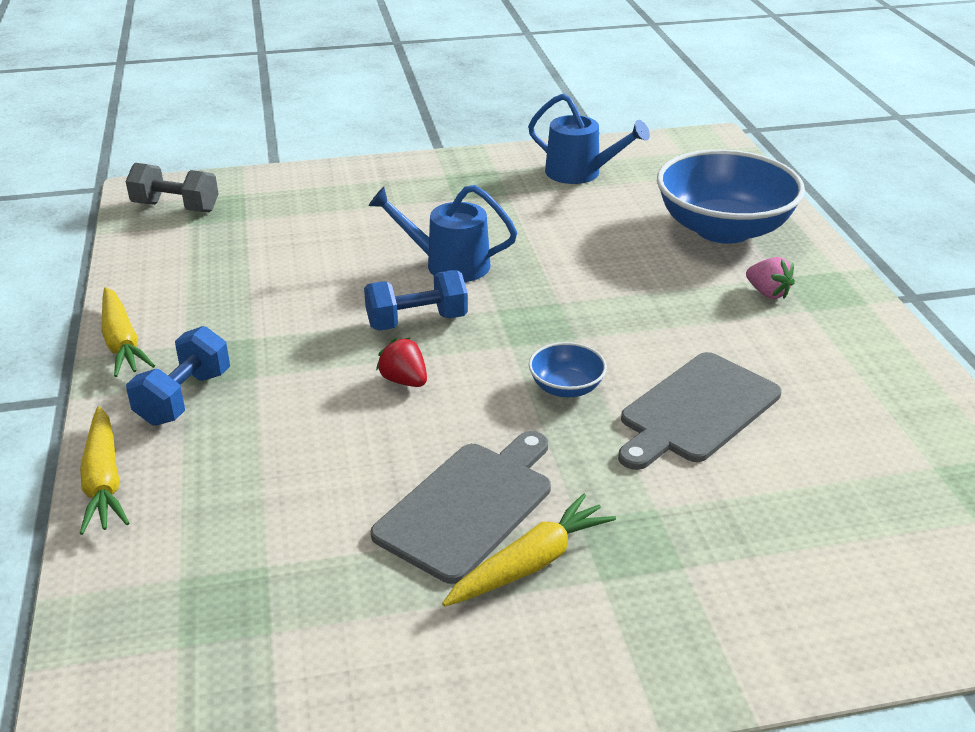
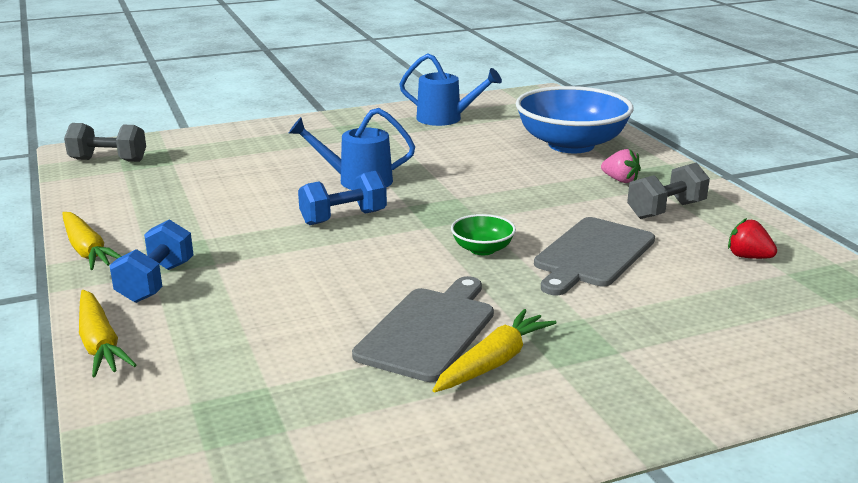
camera: 10 degrees left, 10 degrees down
(404, 381) = (346, 256): red strawberry -> red strawberry (748, 257)
(566, 387) = (482, 249): blue bowl -> green bowl
(810, 348) = (666, 210): none -> grey dumbbell

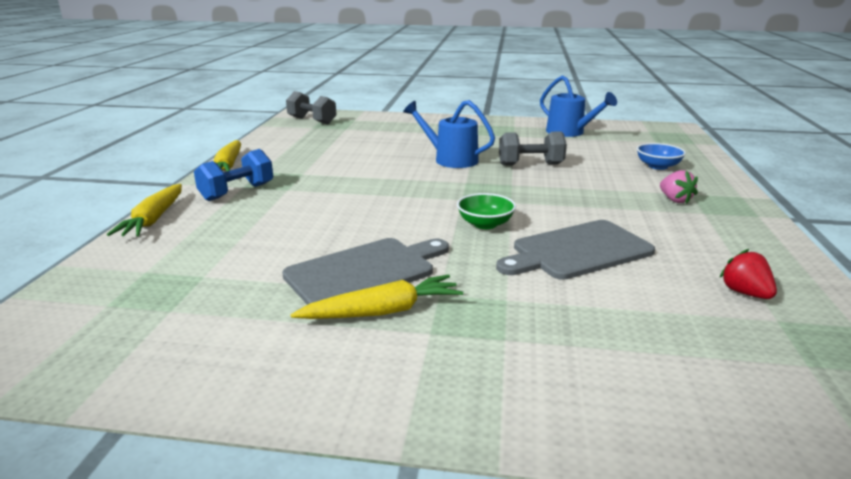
camera: 30 degrees right, 0 degrees up
(343, 218) = (408, 180): blue dumbbell -> none
(571, 145) = (658, 166): blue bowl -> blue bowl, size x0.44
(666, 210) = (695, 232): grey dumbbell -> grey dumbbell (530, 165)

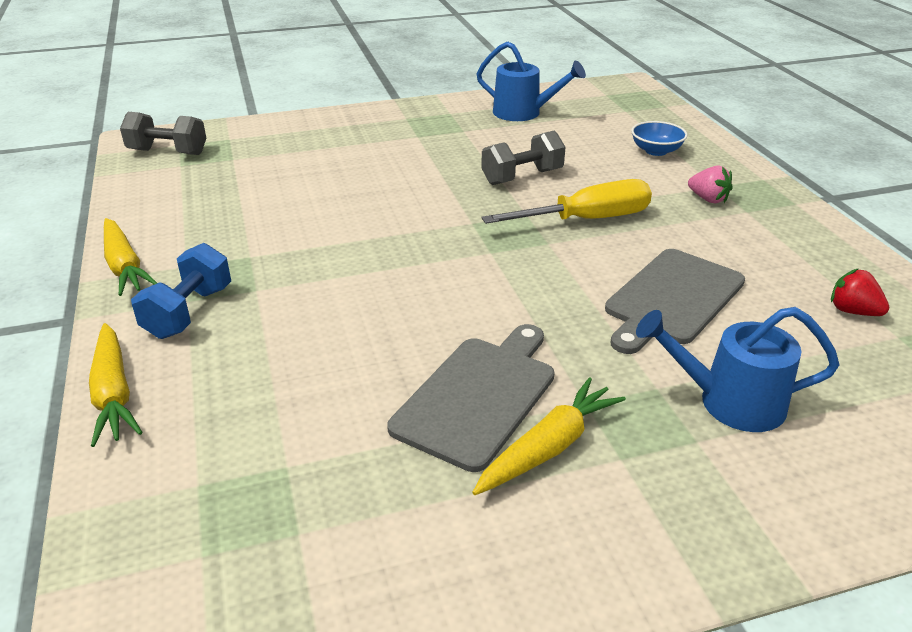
camera: 25 degrees left, 10 degrees up
(450, 159) = (421, 188): blue watering can -> blue watering can (728, 402)
(485, 224) = (549, 285): green bowl -> none
(556, 194) = (587, 219): none -> yellow screwdriver

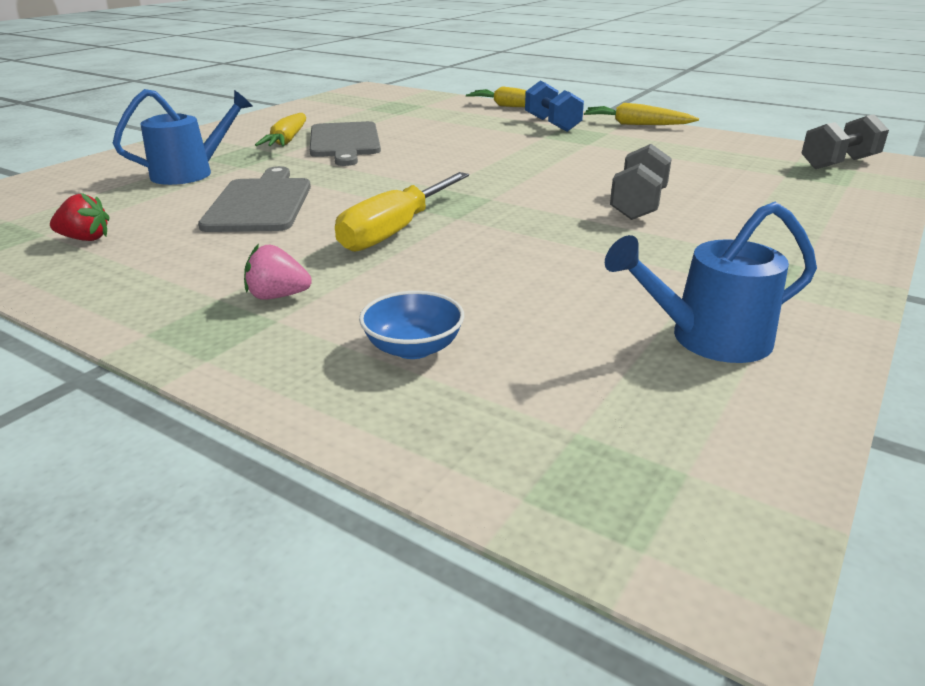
camera: 140 degrees right, 5 degrees down
(522, 177) = (523, 246): grey dumbbell -> grey dumbbell (638, 205)

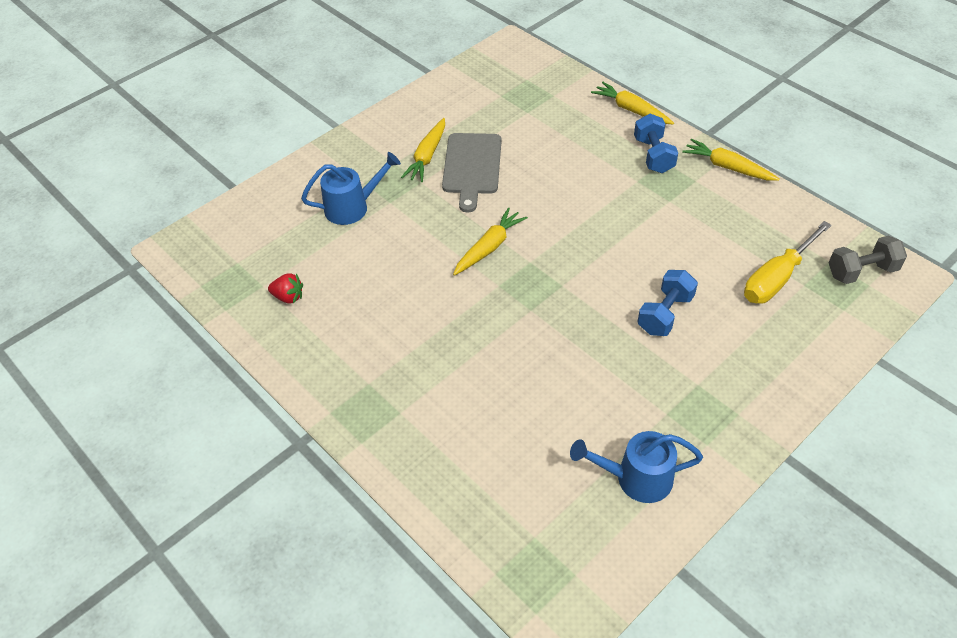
camera: 15 degrees right, 20 degrees up
(260, 203) = (399, 265): grey cutting board -> none
(278, 296) = (402, 388): pink strawberry -> none
(383, 183) = (489, 247): none -> yellow carrot
(395, 231) = (485, 321): yellow screwdriver -> yellow screwdriver (777, 278)
(413, 348) = (470, 454): blue bowl -> none
(638, 205) = (665, 314): grey dumbbell -> blue dumbbell

